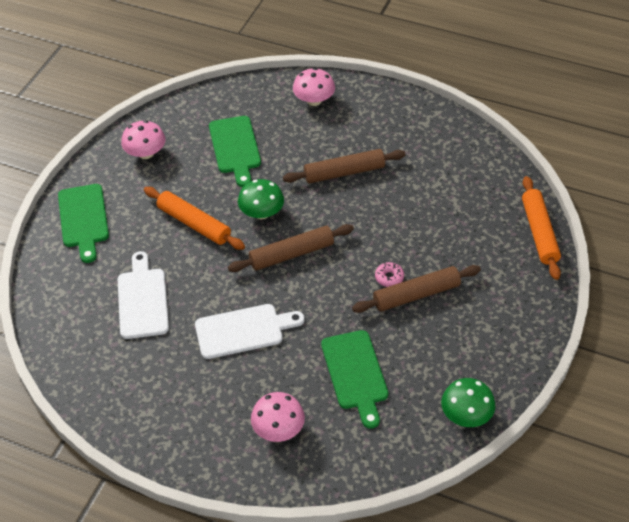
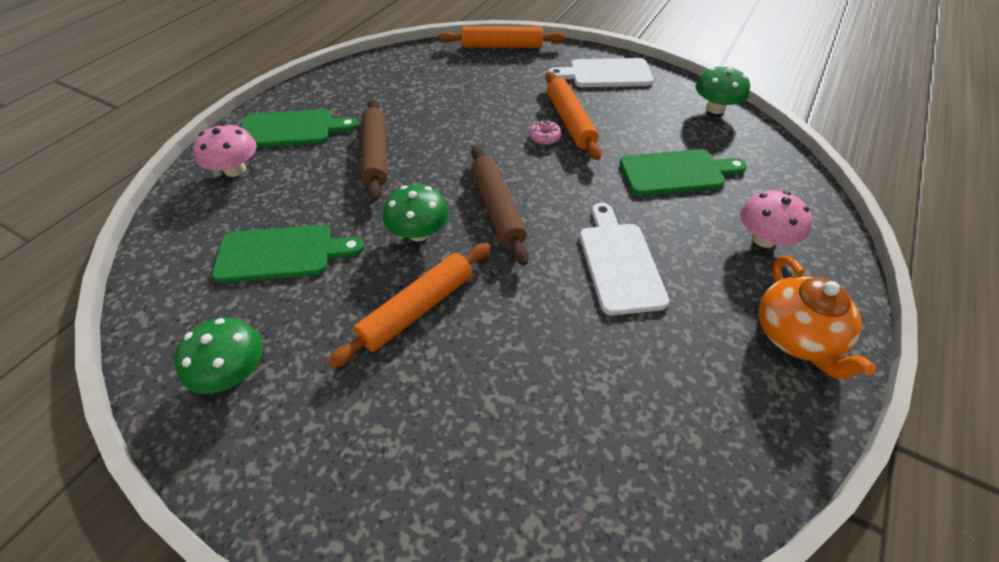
camera: 85 degrees left, 0 degrees up
(84, 219) = (357, 481): green cutting board -> green cutting board (291, 129)
(142, 300) = (560, 383): white cutting board -> white cutting board (606, 74)
(145, 153) = (233, 372): pink mushroom -> green mushroom
(182, 434) = (796, 336): none -> orange teapot
(416, 294) = (569, 122): brown rolling pin -> orange rolling pin

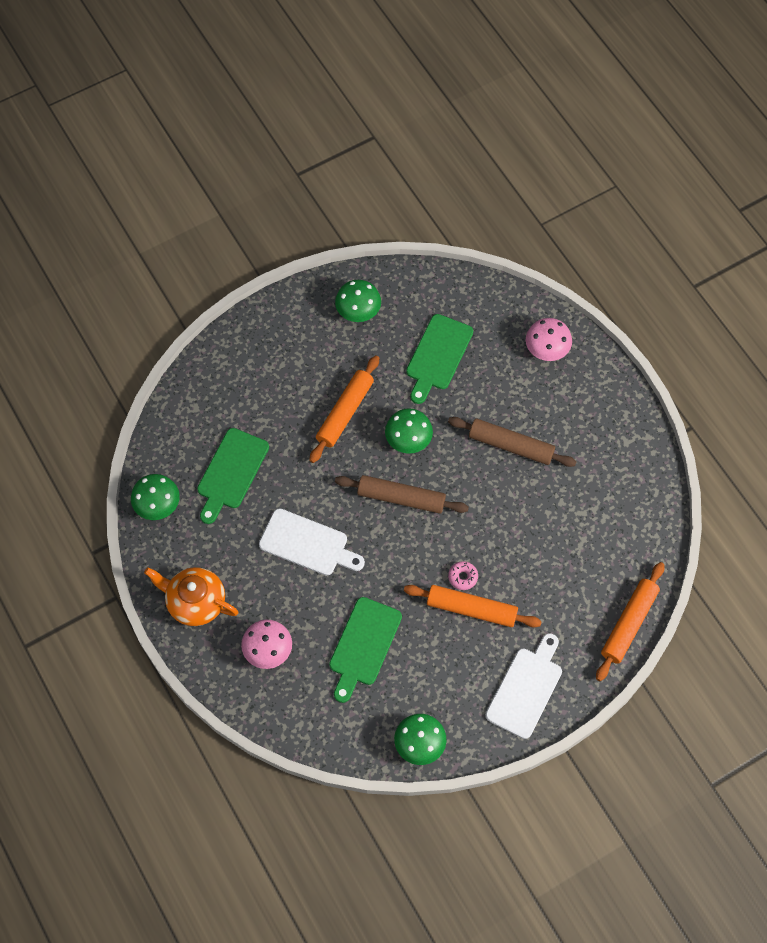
camera: 120 degrees right, 15 degrees up
(291, 129) = (581, 399): green cutting board -> green cutting board (231, 472)
(417, 309) = (345, 412): orange rolling pin -> orange rolling pin turned 45 degrees clockwise
(730, 472) = (157, 505): none -> green mushroom

